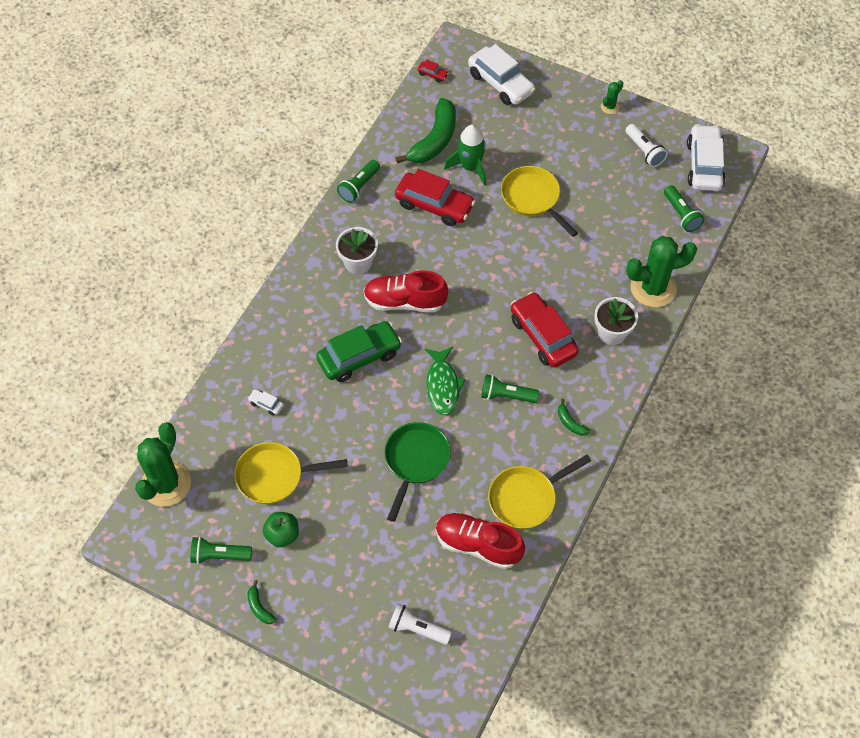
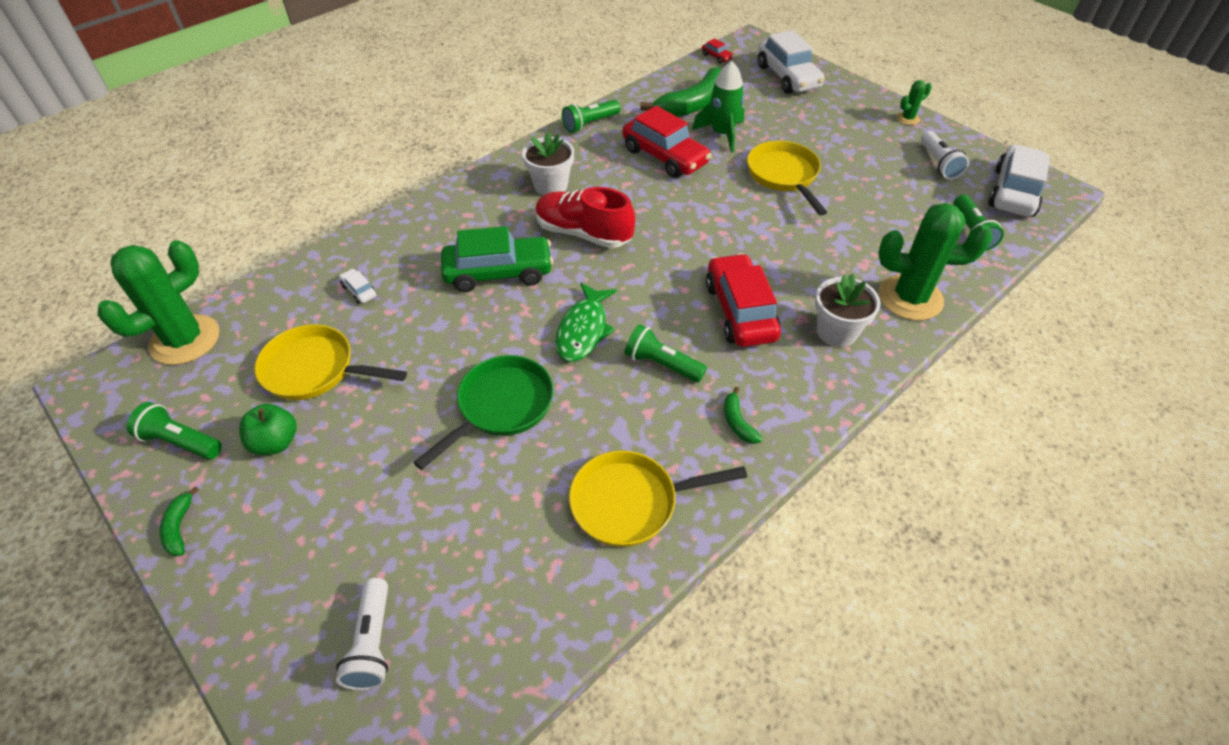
camera: 20 degrees right, 10 degrees down
(417, 629) = (372, 643): white flashlight -> white flashlight turned 135 degrees counterclockwise
(478, 545) = (529, 546): red shoe -> none

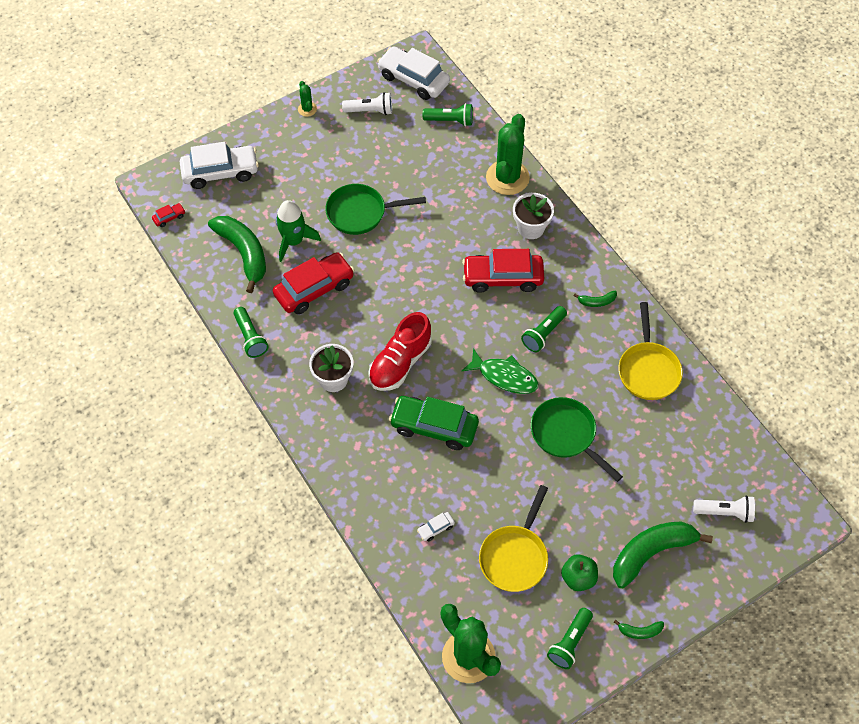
camera: 80 degrees left, 10 degrees up
(306, 533) = (651, 553): none -> green banana
(498, 272) = (434, 427): green car -> green car turned 75 degrees counterclockwise
(784, 176) = (360, 213): yellow pan -> green pan

